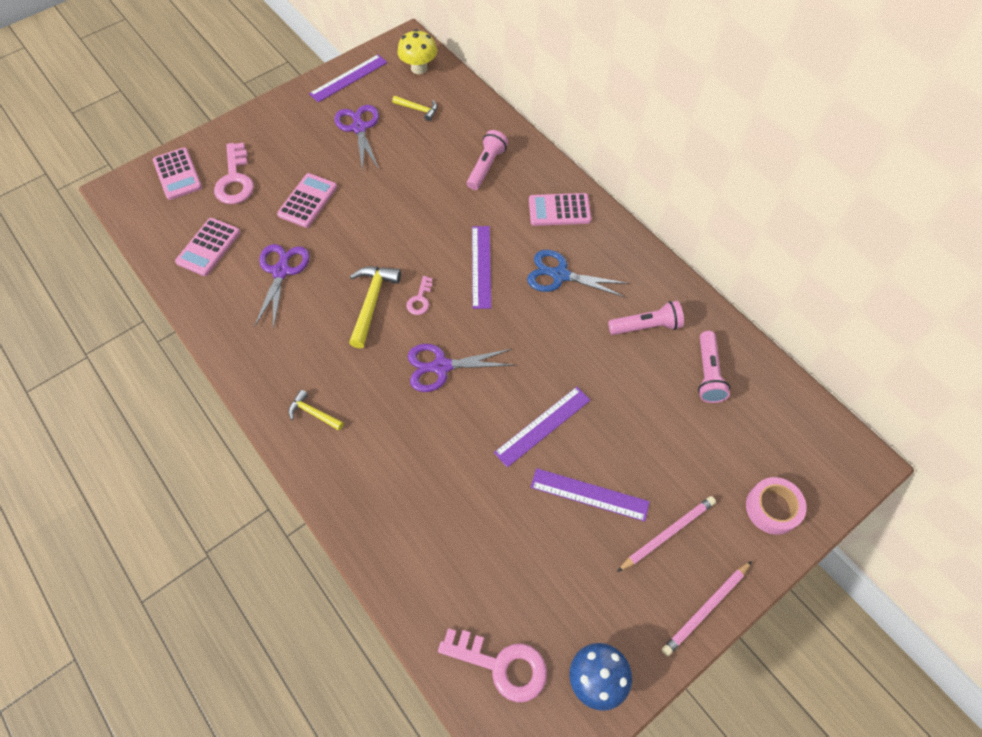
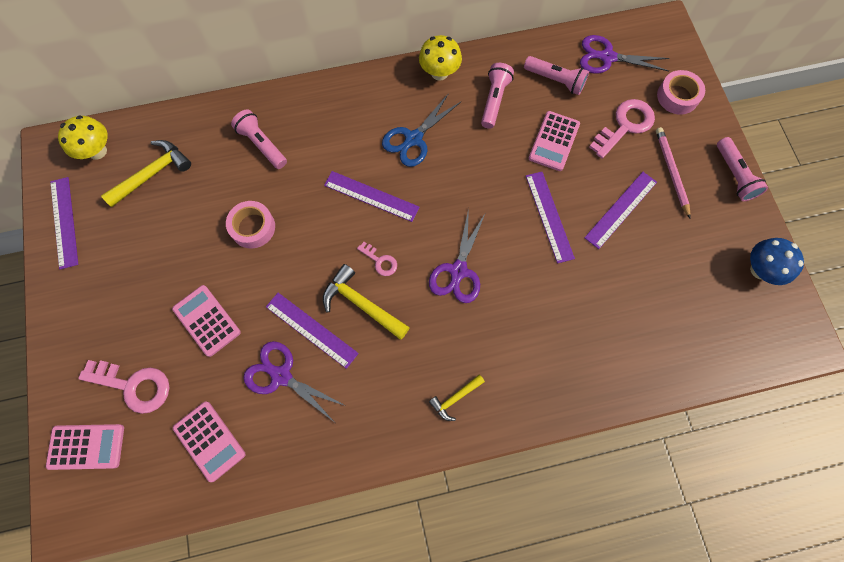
camera: 65 degrees left, 10 degrees up
(331, 275) = (311, 329): none -> purple ruler
(359, 128) = (141, 237): purple scissors -> purple scissors (607, 57)
(405, 194) = (253, 227): none -> pink tape
(418, 109) = (152, 174): yellow hammer -> yellow hammer, size x1.71
(501, 665) = (730, 331): pink key -> pink key (625, 126)
(559, 210) = (346, 108): pink calculator -> pink calculator (554, 141)
(647, 267) = (439, 73): none -> yellow mushroom
(706, 608) = (734, 175): pink pencil -> pink flashlight

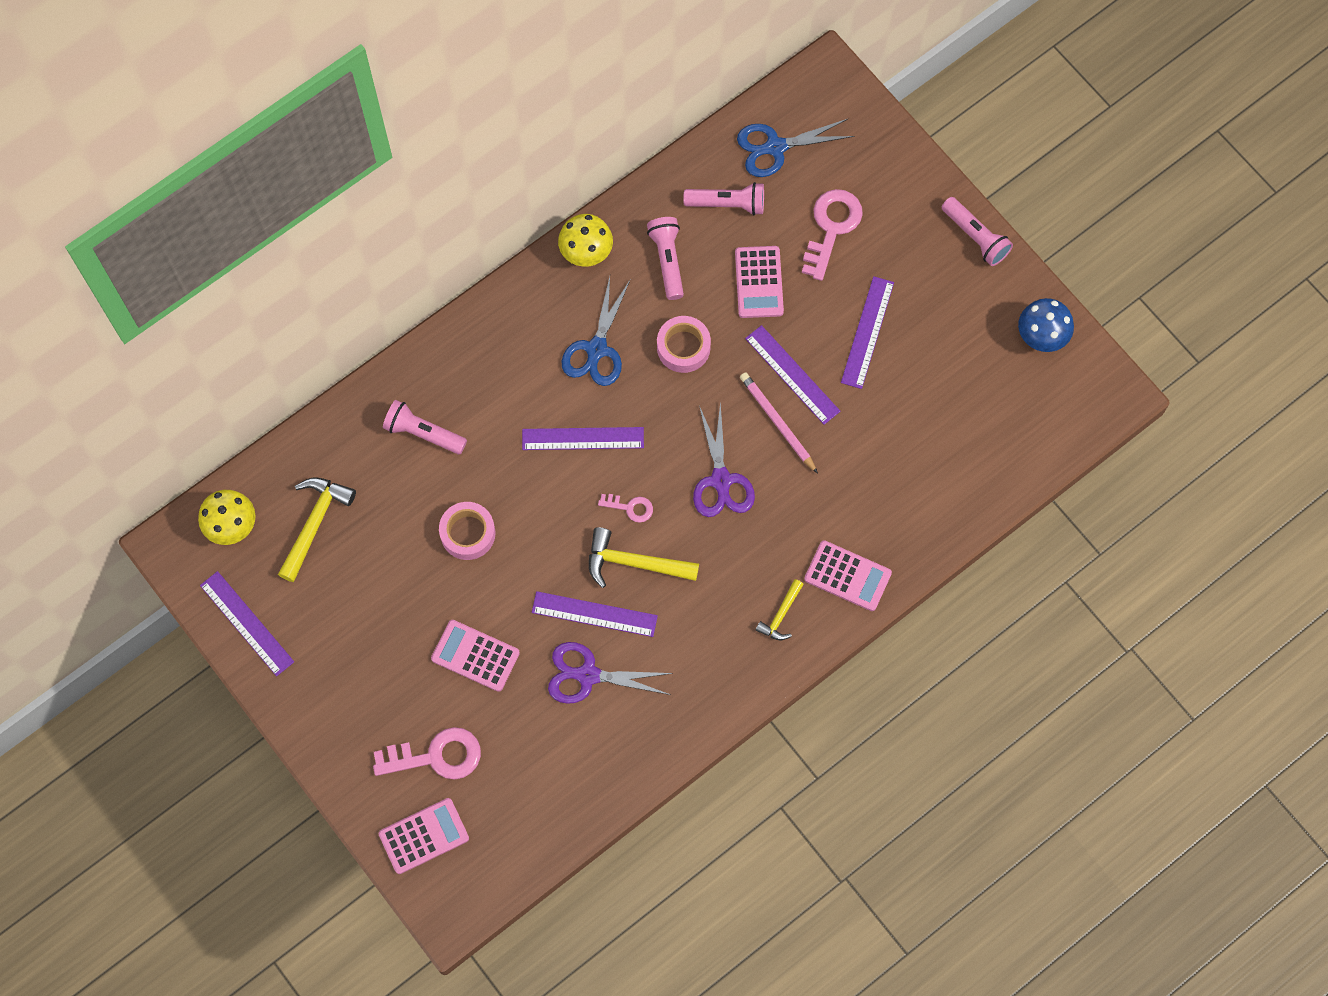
camera: 25 degrees left, 0 degrees up
(209, 441) = (549, 772): pink calculator -> pink calculator (847, 576)
(607, 57) = (775, 147): purple scissors -> blue scissors
(671, 172) = (905, 263): pink pencil -> pink pencil (777, 422)
(677, 96) = (877, 164): pink tape -> pink tape (683, 347)

